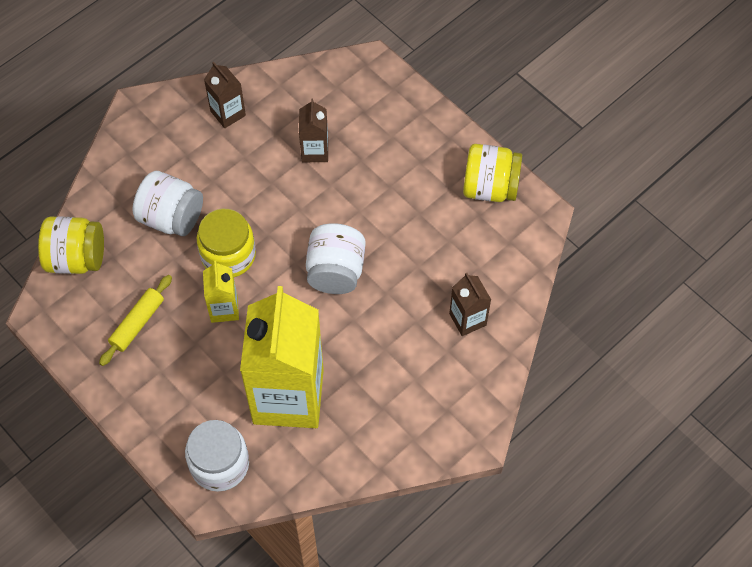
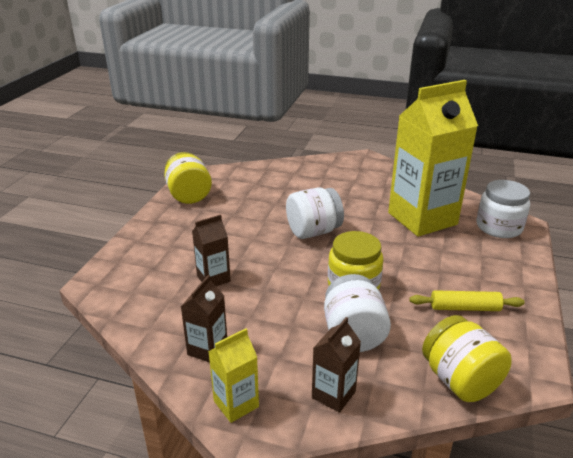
camera: 120 degrees left, 30 degrees down
(224, 309) = (398, 269): yellow carton -> yellow carton (236, 404)
(467, 319) = (296, 177): brown carton -> brown carton (333, 394)

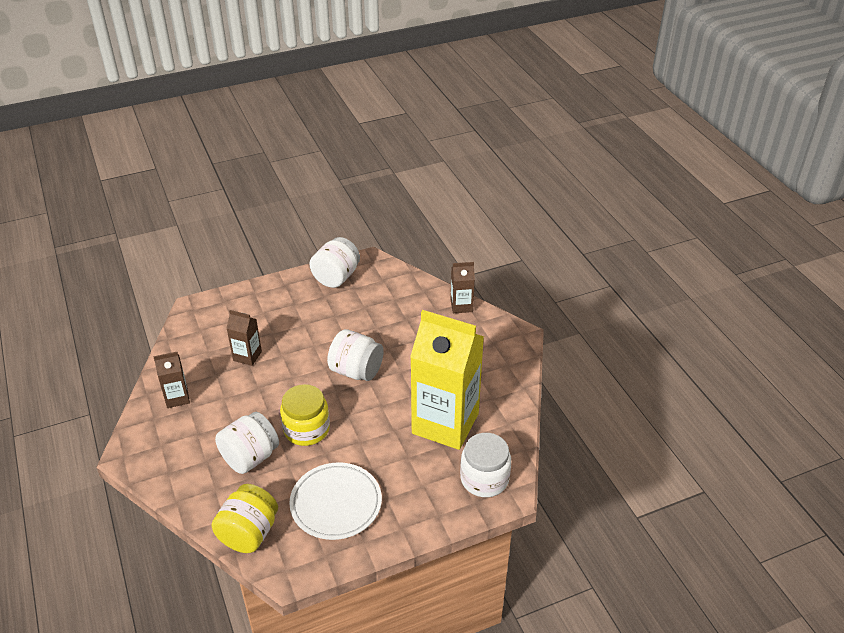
camera: 50 degrees right, 10 degrees up
(189, 195) = (336, 277): yellow jar -> white jar
(236, 404) = (143, 438): yellow carton -> none
(333, 394) = (185, 477): brown carton -> brown carton (461, 306)
(465, 308) = (336, 503): yellow rolling pin -> white plate

